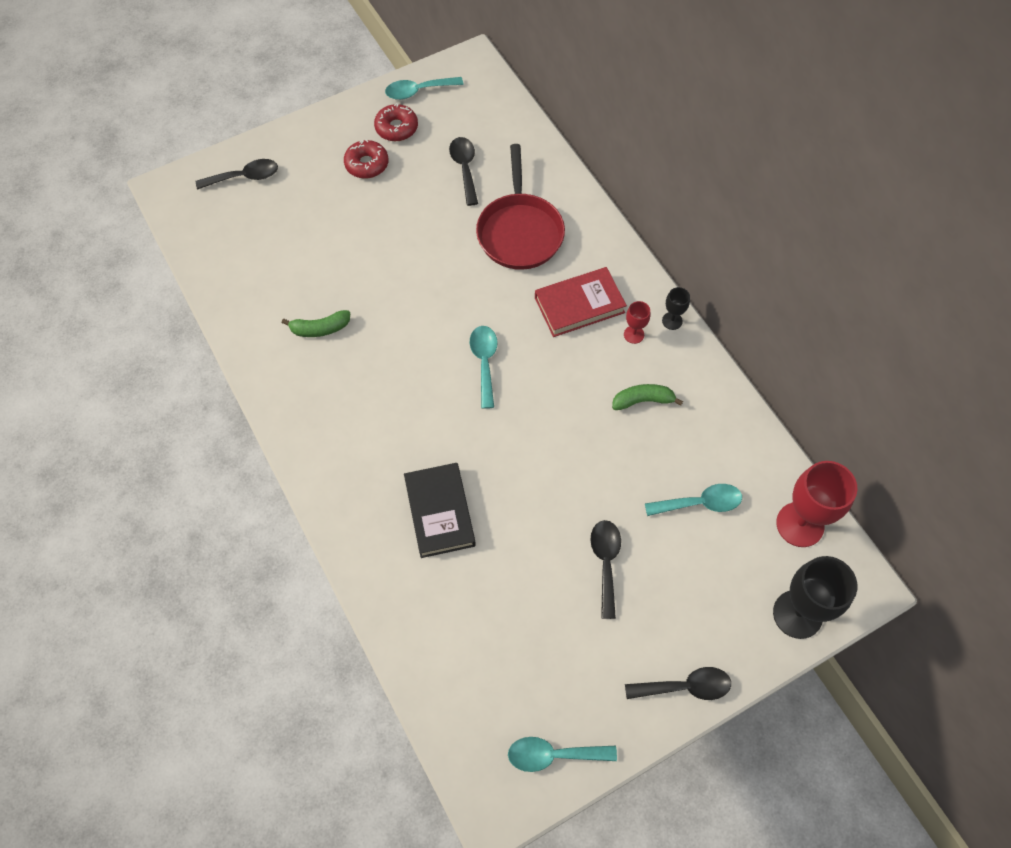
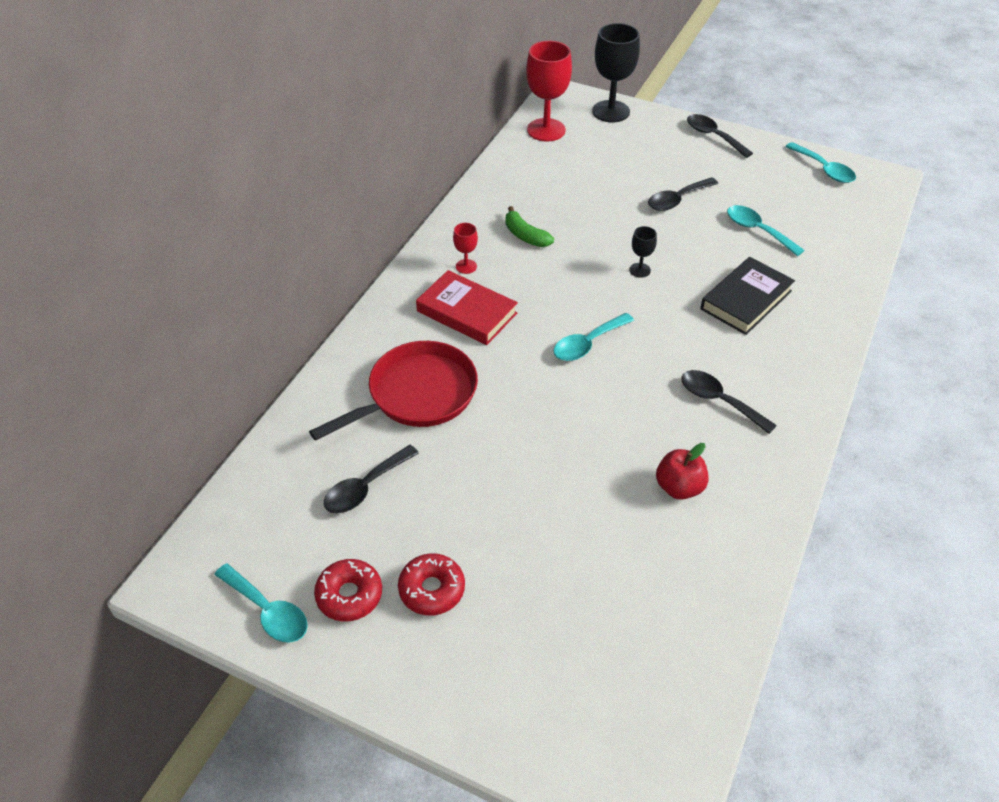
camera: 125 degrees left, 15 degrees down
(244, 177) = (560, 720): black spoon -> black spoon (719, 401)
(320, 329) = (679, 487): green banana -> red apple
(672, 321) = (430, 251): black goblet -> black goblet (639, 270)
(700, 503) = (580, 176): turquoise spoon -> turquoise spoon (757, 230)

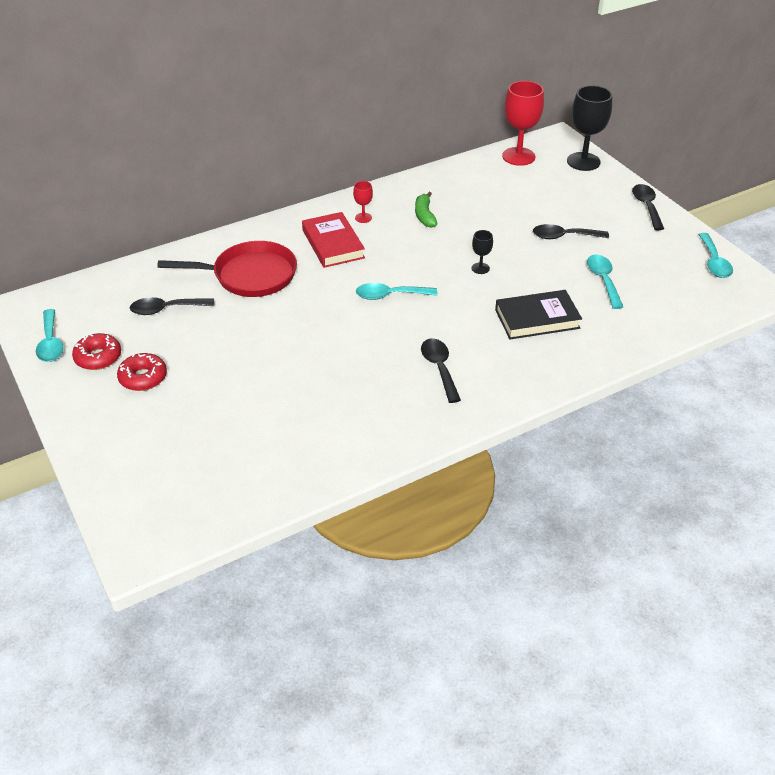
camera: 35 degrees right, 5 degrees down
(679, 487) = (351, 402): red apple -> none

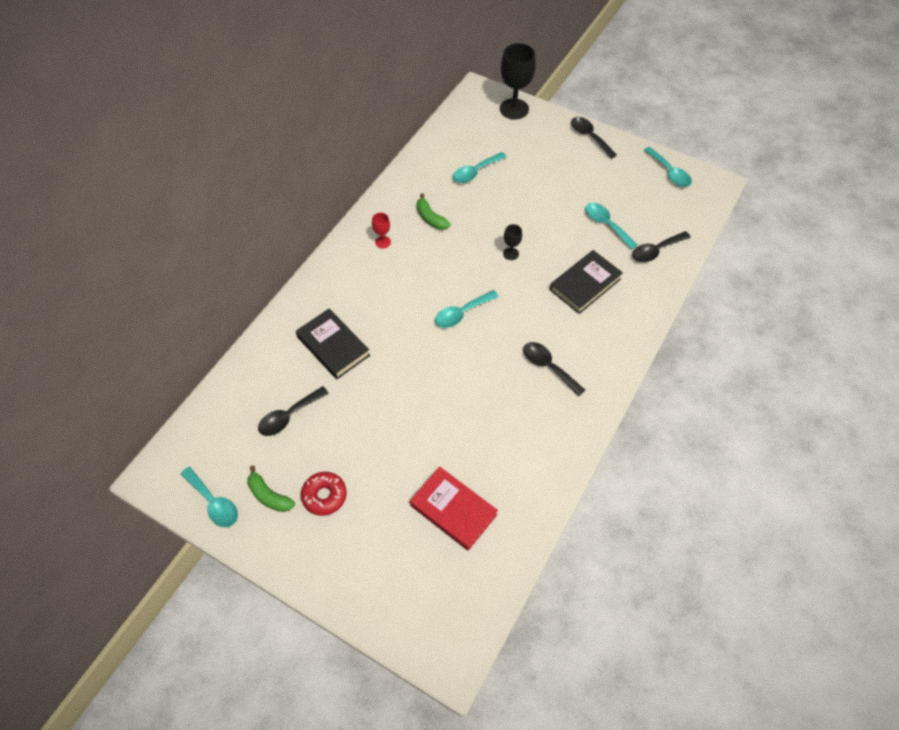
camera: 30 degrees left, 15 degrees up
(98, 357) = (269, 495): red donut -> green banana
(250, 275) = (333, 346): red pan -> black book
(333, 244) = (378, 281): red book -> red book (453, 510)
(500, 196) = (475, 172): none -> turquoise spoon
(518, 156) = (461, 123): red goblet -> none
(564, 236) = (550, 193): black spoon -> black spoon (655, 251)

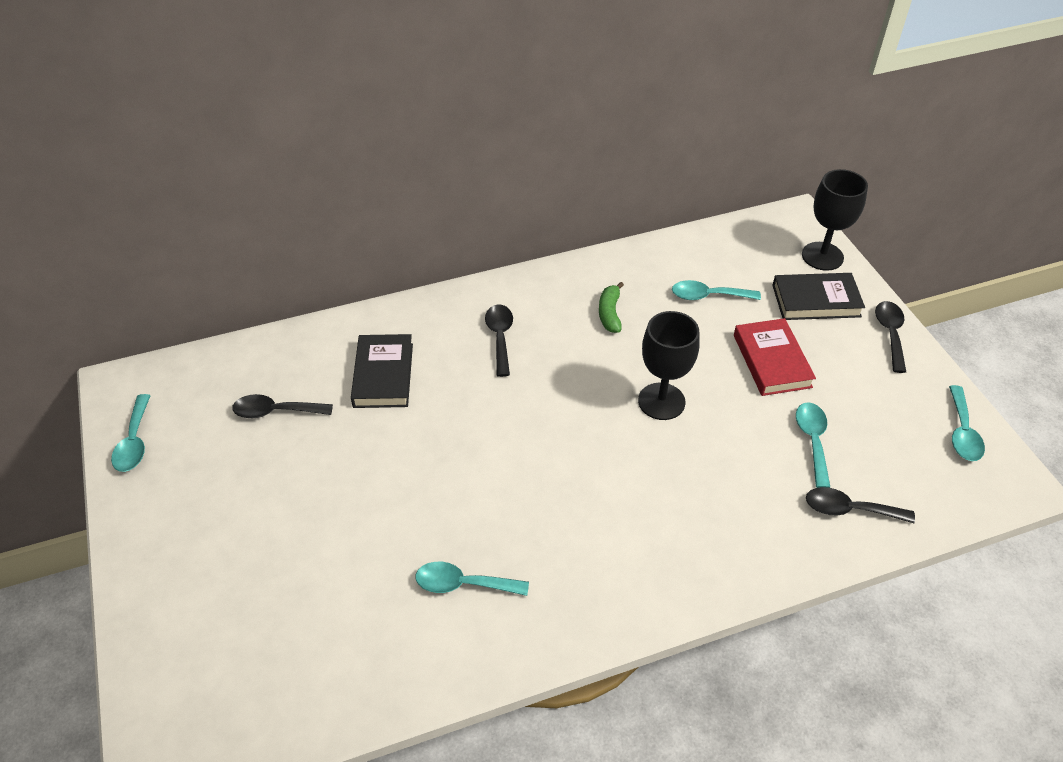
camera: 40 degrees right, 10 degrees down
(269, 495) = (182, 471): green banana -> none
(324, 496) = (225, 508): red donut -> none
(383, 242) = (535, 307): red goblet -> none
(453, 510) = (322, 619): red book -> red book (772, 361)
(461, 313) = (542, 427): turquoise spoon -> turquoise spoon (463, 584)
(511, 253) = (661, 401): black goblet -> black goblet, size x2.10
(548, 367) = (579, 548): black spoon -> black spoon (500, 337)
(585, 284) = (716, 489): black book -> black book (816, 301)

